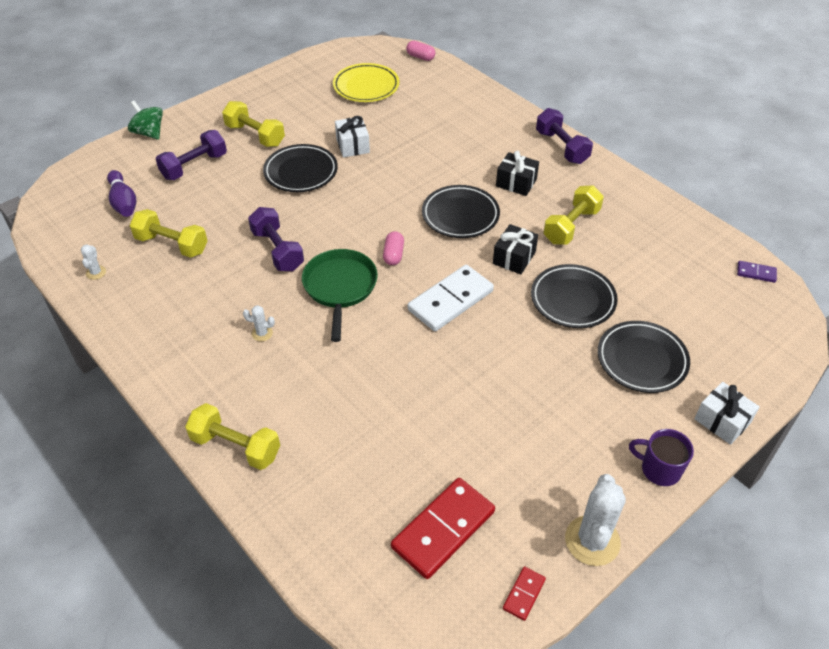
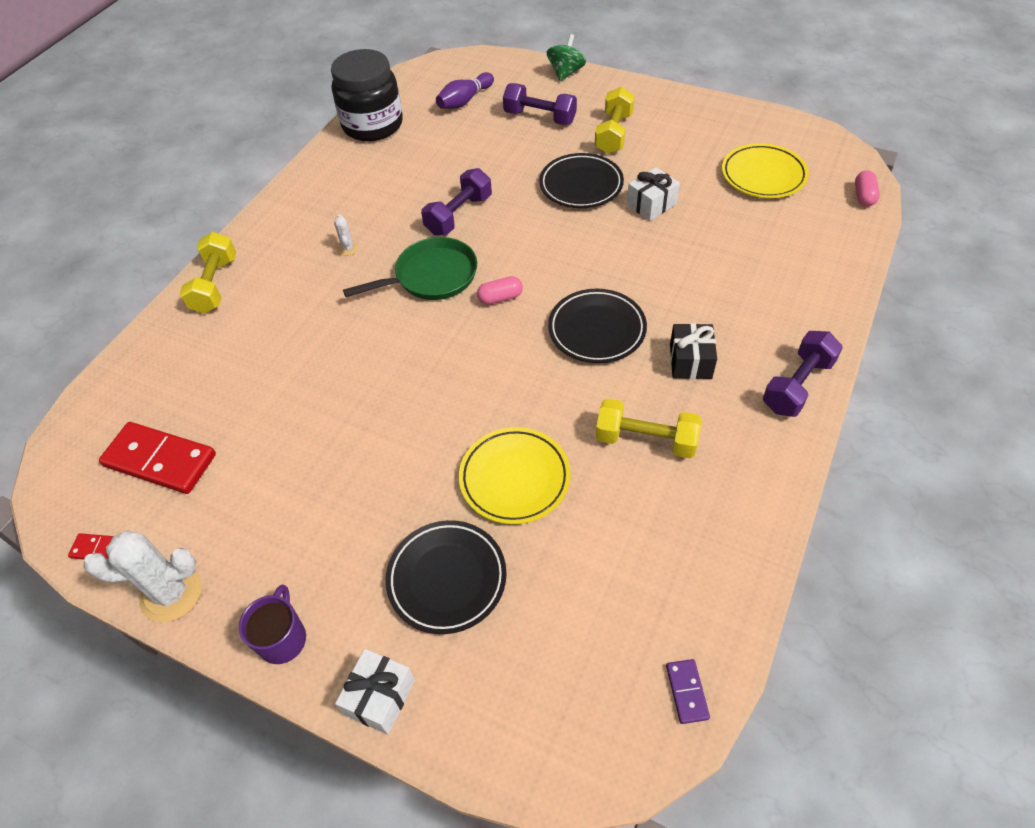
camera: 70 degrees right, 5 degrees up
(96, 272) = (372, 125): white cactus -> black jar
(172, 244) = (429, 150): yellow dumbbell -> none
(450, 300) = (456, 367): white domino -> none
(514, 258) = (554, 400): black gift -> none
(573, 300) = (514, 478): black plate -> yellow plate

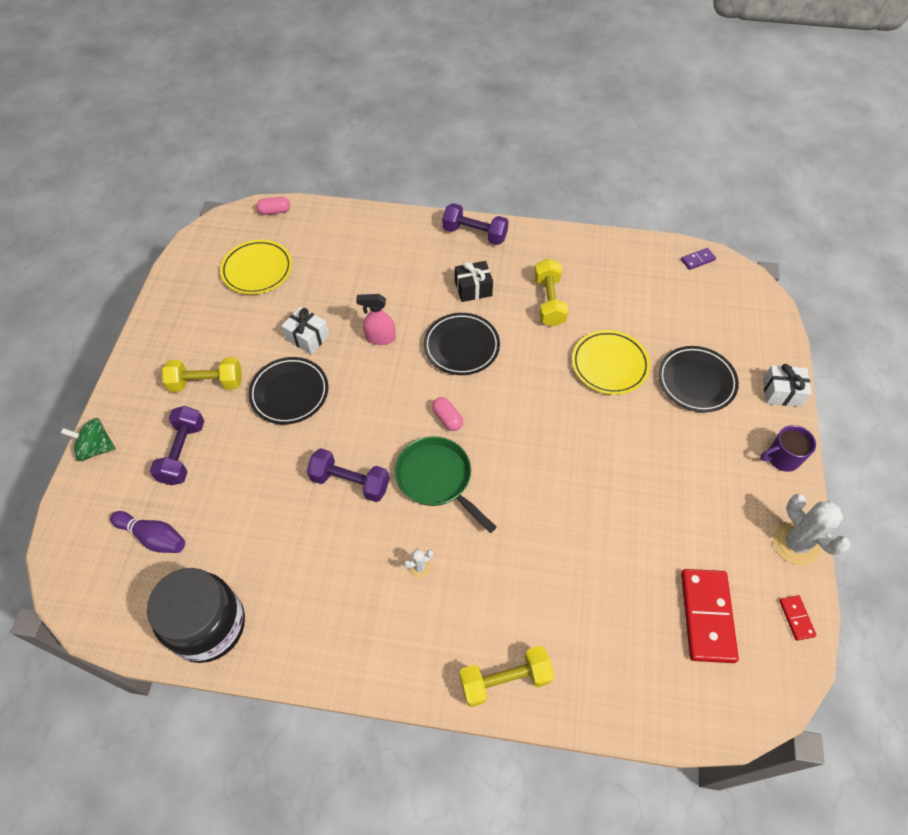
camera: 110 degrees left, 5 degrees up
(633, 261) = (380, 338): none -> pink spray bottle

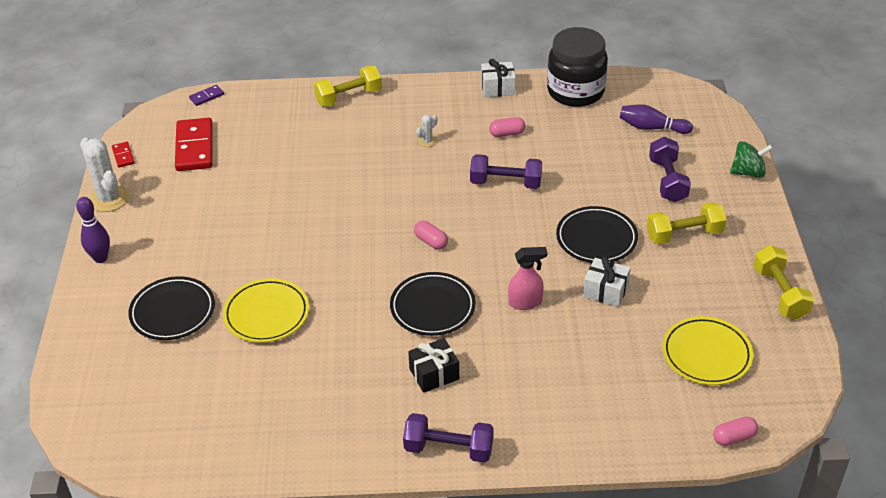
camera: 170 degrees right, 15 degrees down
(322, 562) = (507, 133): none -> pink capsule
(437, 479) = (428, 196): green pan -> none
(549, 302) = (339, 372): yellow dumbbell -> yellow dumbbell (780, 293)
(697, 260) = (144, 459): purple domino -> purple domino (207, 97)
(781, 392) = (82, 315): white gift -> white gift (498, 88)
(782, 458) = (100, 258): purple mug -> purple bowling pin

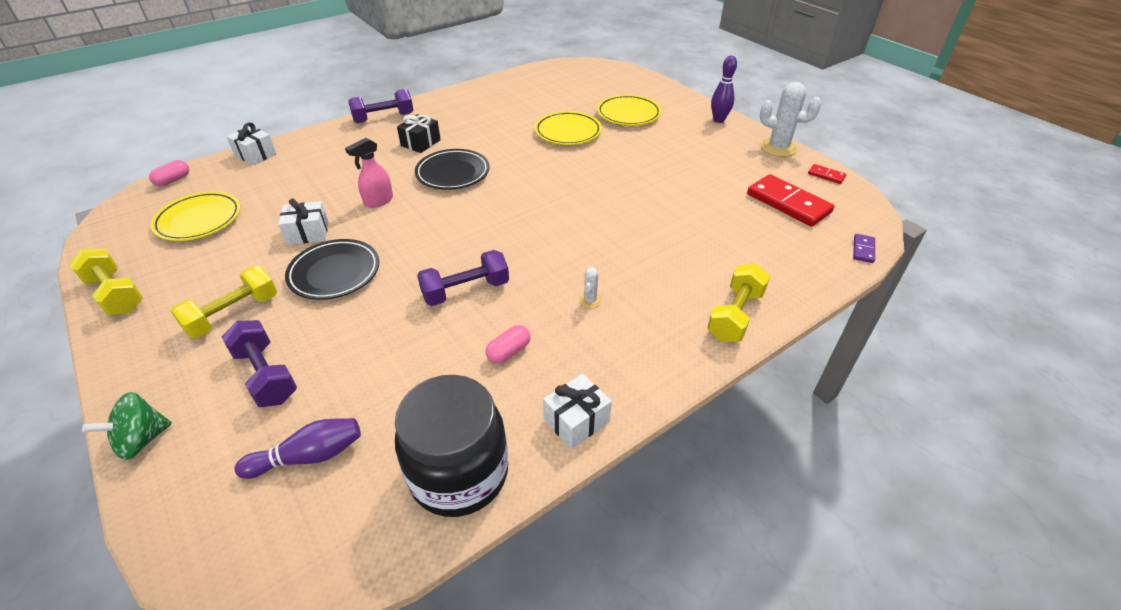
camera: 145 degrees right, 0 degrees up
(173, 312) = (628, 114): black plate -> yellow plate
(431, 241) = (495, 213): pink capsule -> none
(632, 444) = (255, 155): none -> white gift

